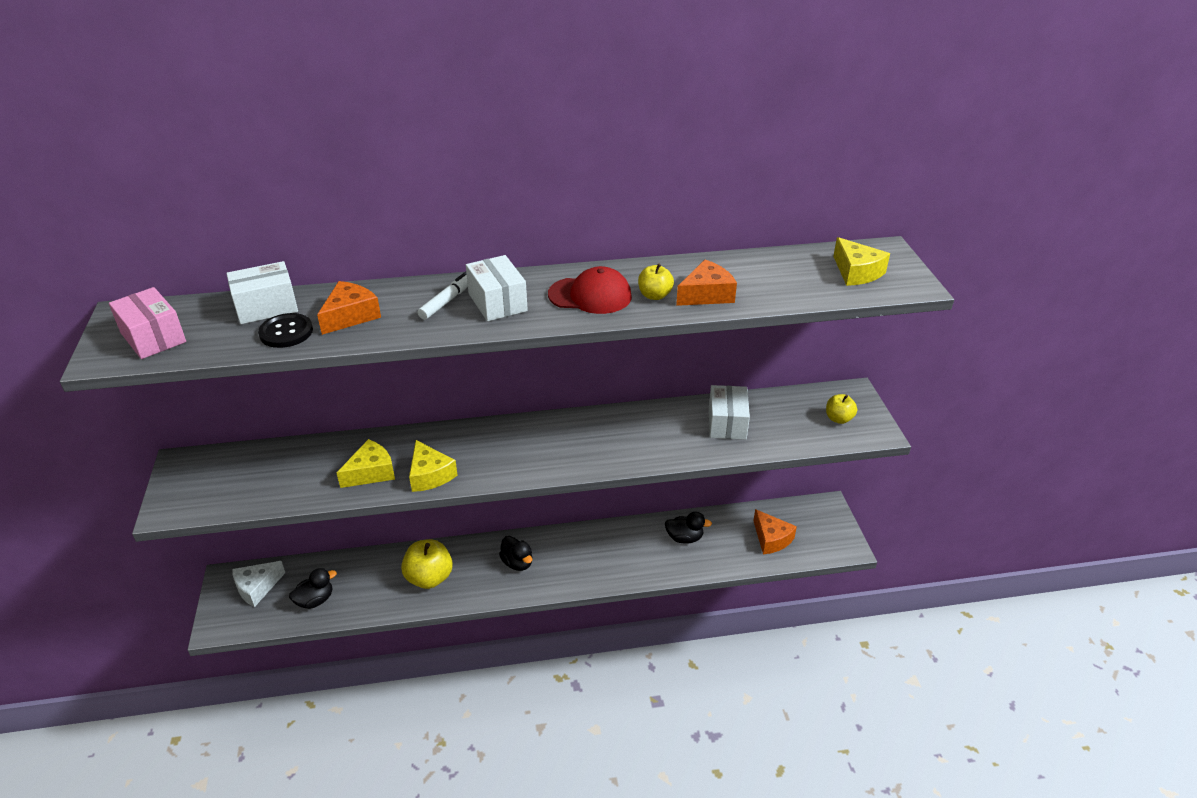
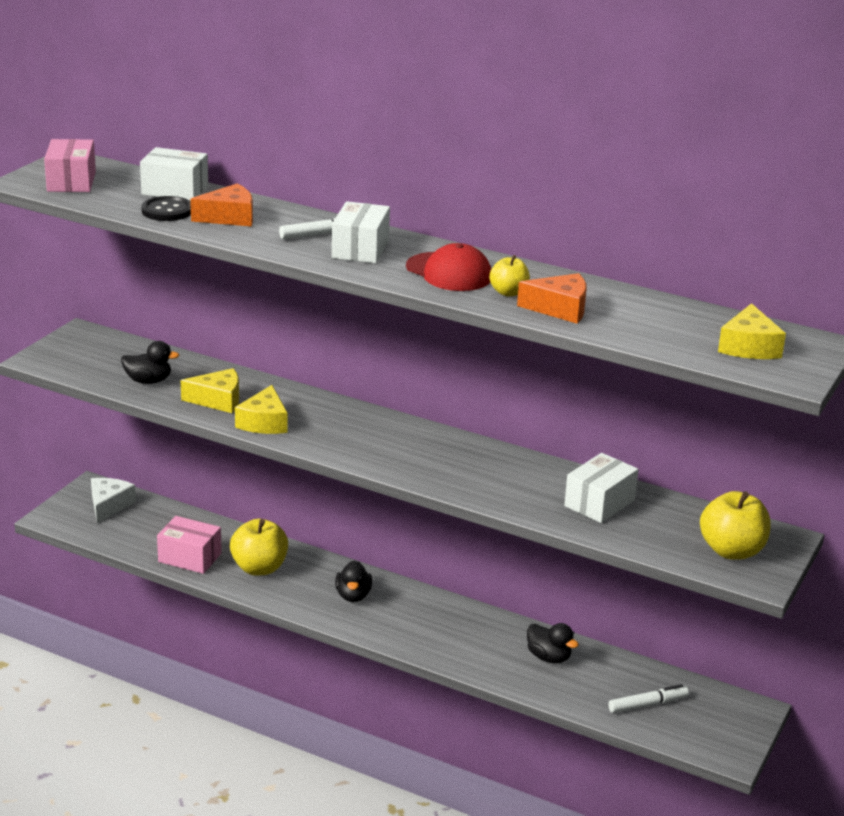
camera: 35 degrees right, 10 degrees down
(257, 587) = (109, 505): white cheese -> white cheese turned 105 degrees clockwise
(315, 600) = (145, 537): black duck -> black duck (148, 381)
(368, 599) = (190, 558): none -> pink box
(771, 539) = (647, 704): orange cheese -> white marker
(838, 419) = (731, 551): yellow apple -> yellow apple, size x1.74

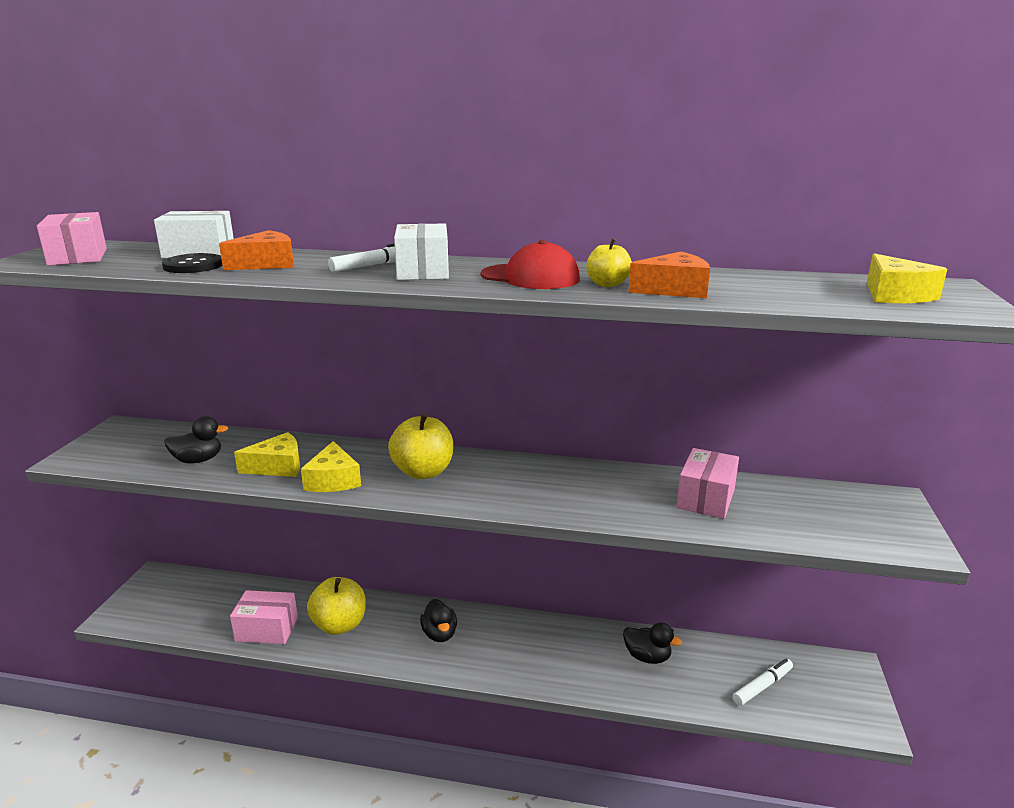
camera: 15 degrees left, 5 degrees down
(109, 505) = (174, 591): white cheese -> none
(599, 503) = (705, 498): white box -> pink box
(731, 551) = (864, 521): yellow apple -> yellow apple (423, 472)

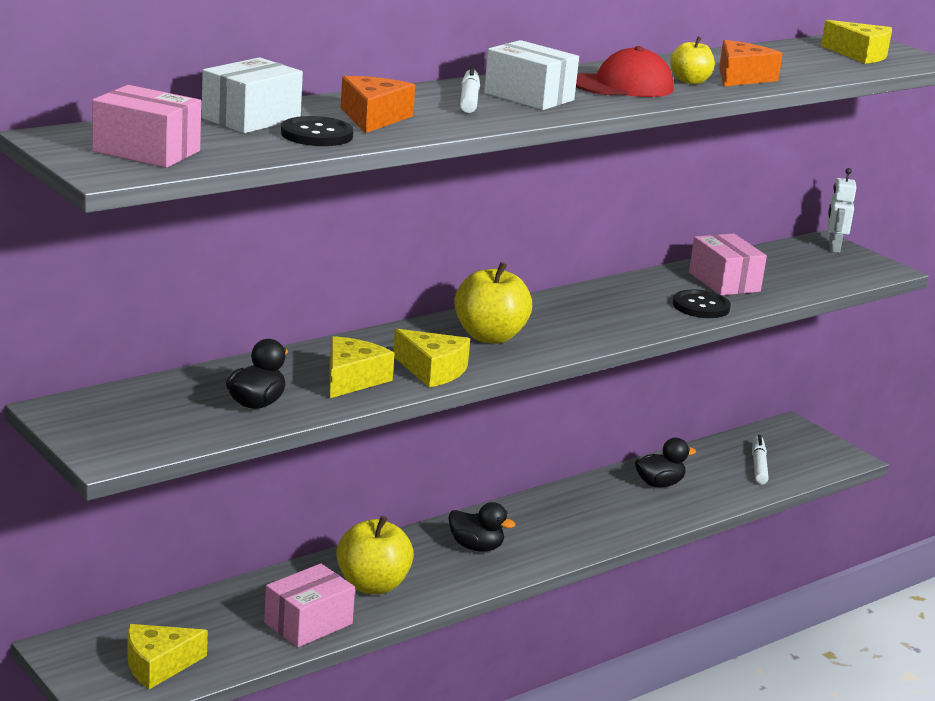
camera: 50 degrees left, 0 degrees up
(166, 610) = (158, 665): none -> yellow cheese
(638, 511) = (701, 306): none -> black button
(894, 506) = (833, 247): none -> white robot

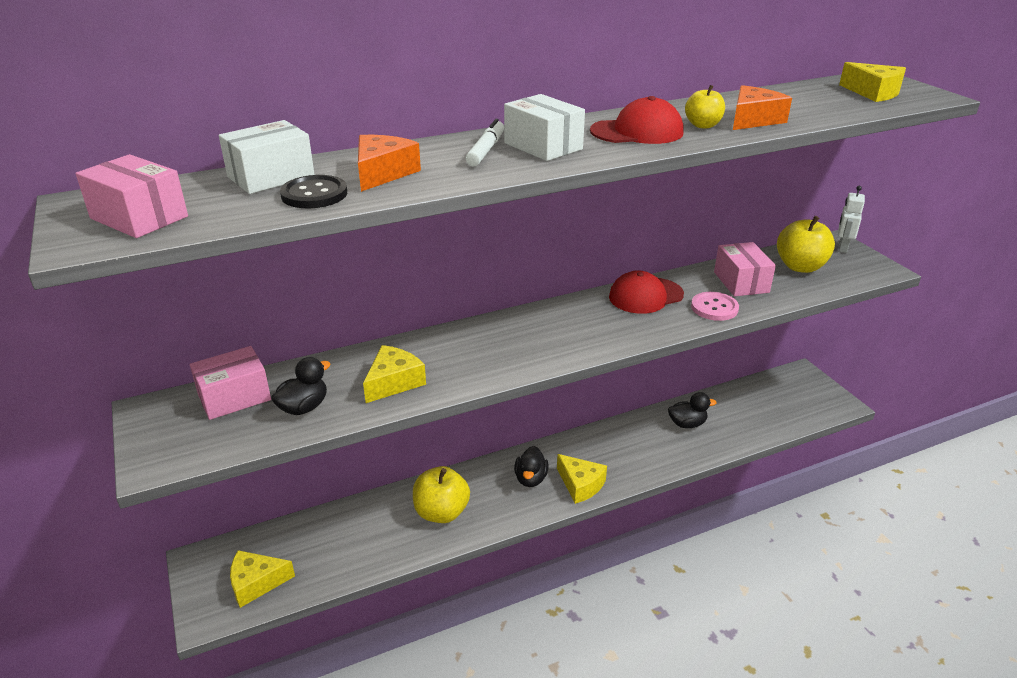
camera: 15 degrees right, 10 degrees up
(308, 623) = (381, 548): pink box -> pink box (234, 397)
(432, 370) = (464, 374): yellow cheese -> yellow cheese (580, 485)
(476, 547) = (530, 479): black duck -> black duck turned 60 degrees clockwise
(489, 336) = (526, 337): yellow apple -> yellow apple (800, 267)
(615, 296) = (645, 296): none -> red cap
(701, 306) = (714, 308): black button -> pink button
(758, 466) = (769, 409): white marker -> none

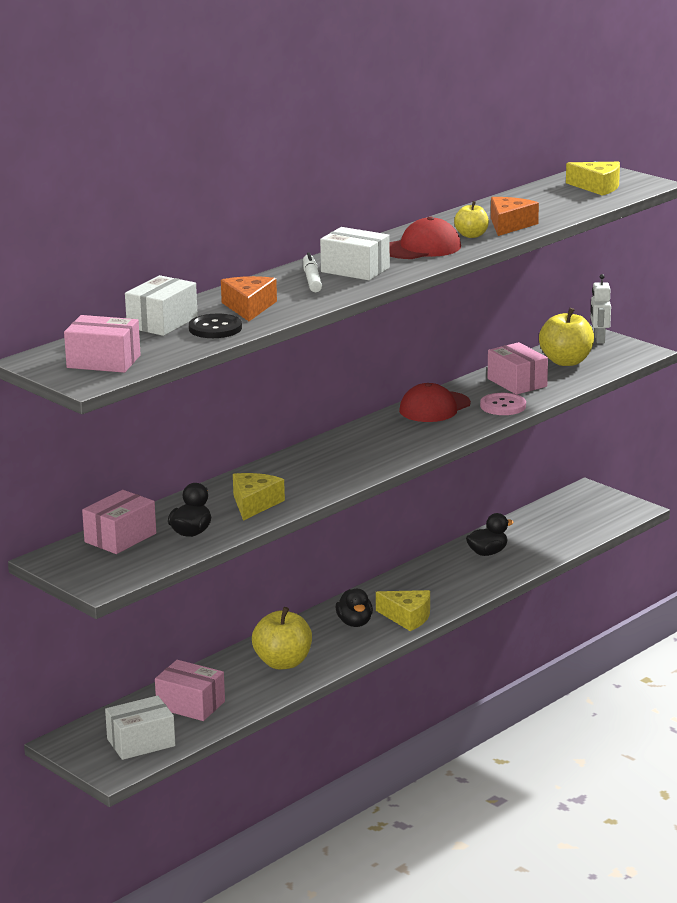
camera: 20 degrees left, 10 degrees down
(256, 583) = (141, 742): yellow cheese -> white box
(331, 544) = (190, 705): none -> pink box

